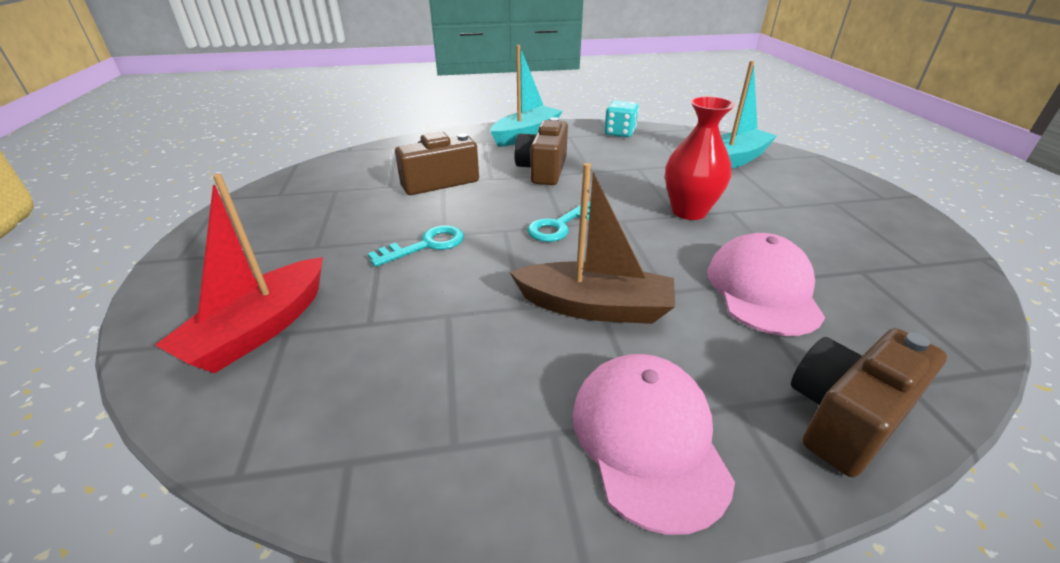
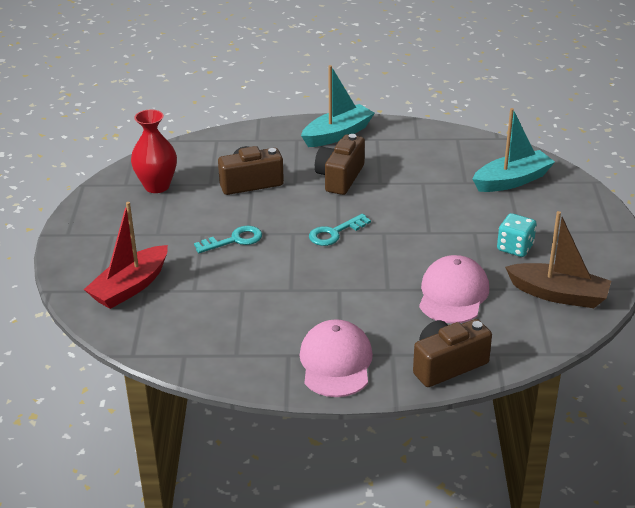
camera: 10 degrees right, 0 degrees up
(594, 307) = (336, 294): brown boat -> brown boat (558, 294)
(619, 133) = (426, 138): turquoise dice -> turquoise dice (515, 248)
(689, 211) = (440, 229): red vase -> red vase (157, 186)

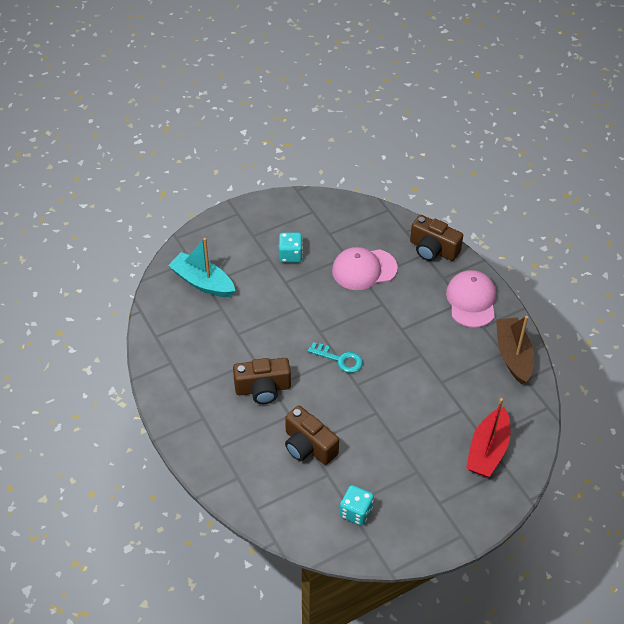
camera: 120 degrees left, 15 degrees up
(130, 287) = (488, 450): red boat -> red boat turned 105 degrees clockwise
(157, 186) = (356, 512): red vase -> turquoise dice
(234, 240) = (390, 416): turquoise key -> none
(336, 362) = (471, 300): pink cap -> pink cap turned 120 degrees clockwise
(337, 134) = (195, 421): turquoise boat -> none
(558, 294) = (328, 220): brown boat -> brown boat (513, 355)

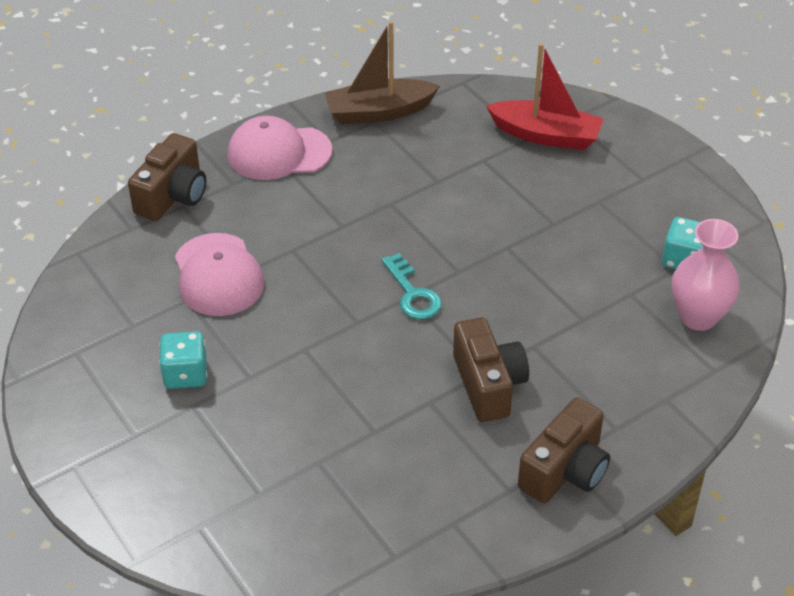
camera: 95 degrees left, 5 degrees down
(202, 282) = (256, 499): turquoise boat -> none
(303, 509) = (698, 317): none -> pink vase
(308, 446) = (586, 319): brown camera -> brown camera (565, 470)
(340, 359) = (412, 293): turquoise key -> turquoise key turned 135 degrees clockwise

